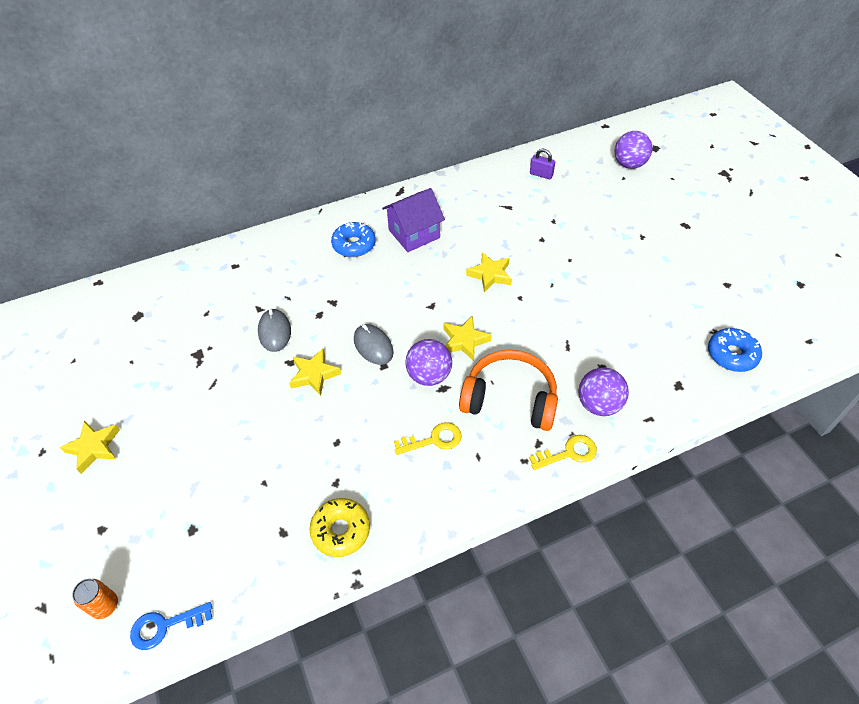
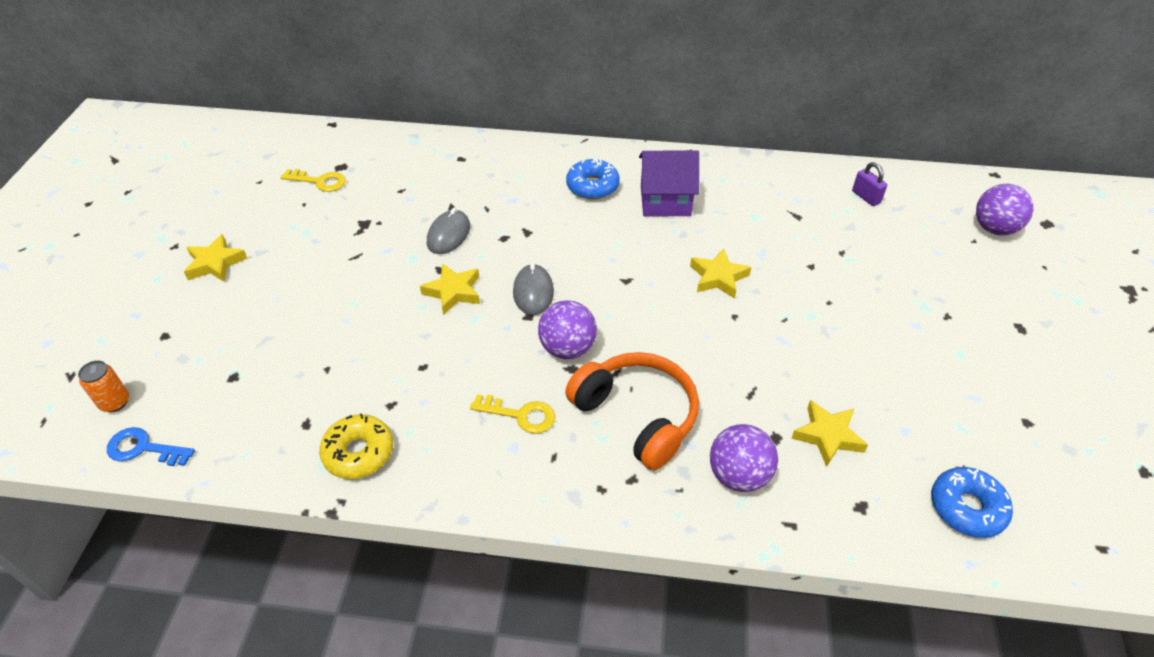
camera: 30 degrees right, 5 degrees down
(464, 341) = (634, 332): yellow star -> yellow star (828, 436)
(568, 453) = (659, 508): yellow key -> yellow key (319, 181)

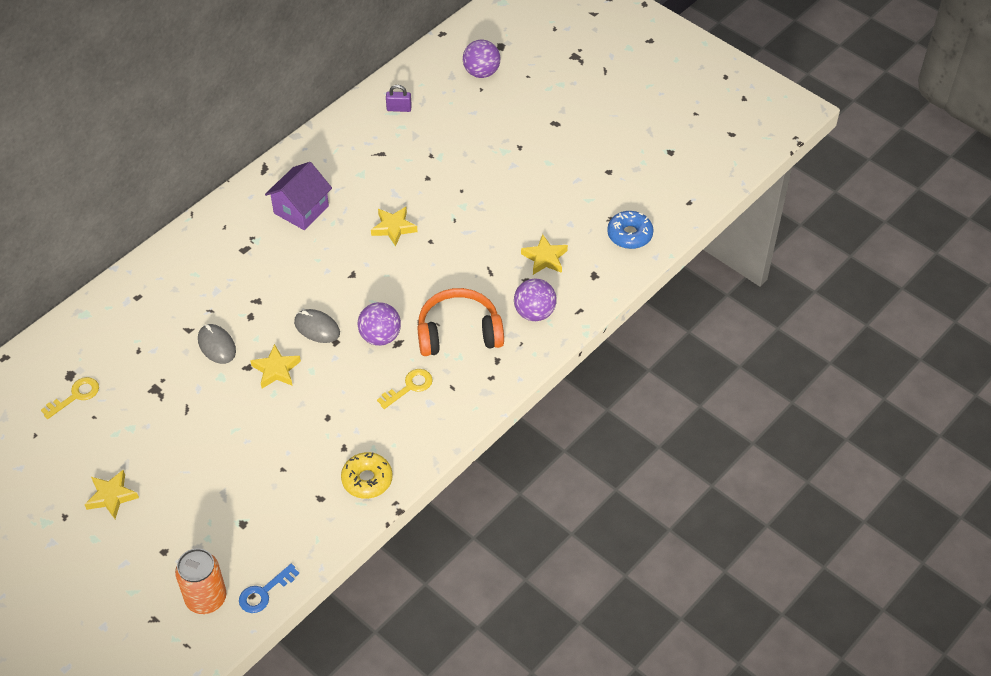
camera: 55 degrees left, 5 degrees up
(115, 402) = (206, 598): orange can -> orange can, size x1.75
(592, 186) = (247, 239): blue donut -> none

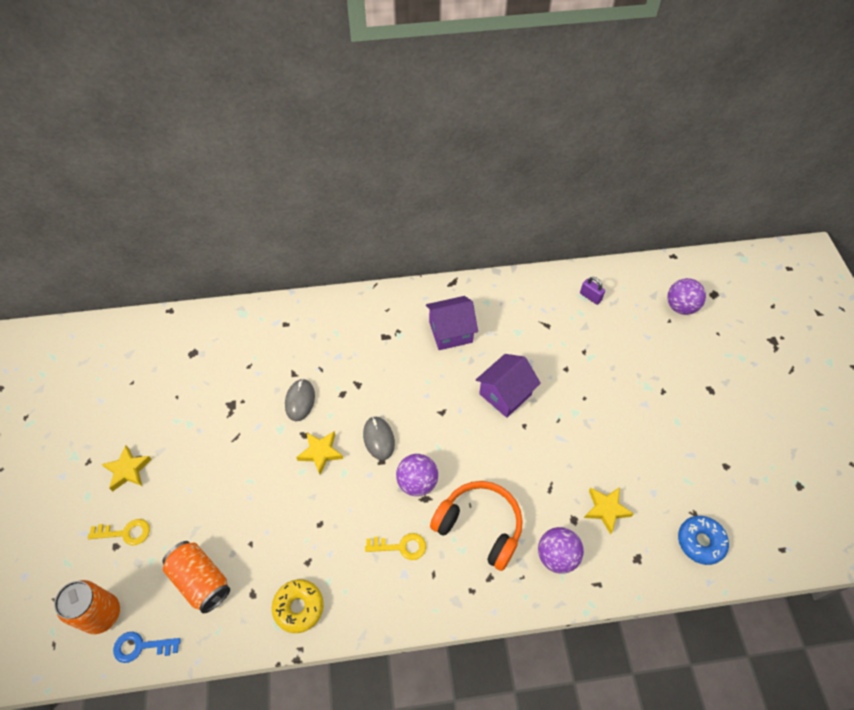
camera: 40 degrees right, 5 degrees up
(75, 396) = (181, 371): yellow key -> yellow key (125, 532)
(267, 520) = (201, 580): none -> orange can
(393, 228) = (505, 394): yellow star -> purple house

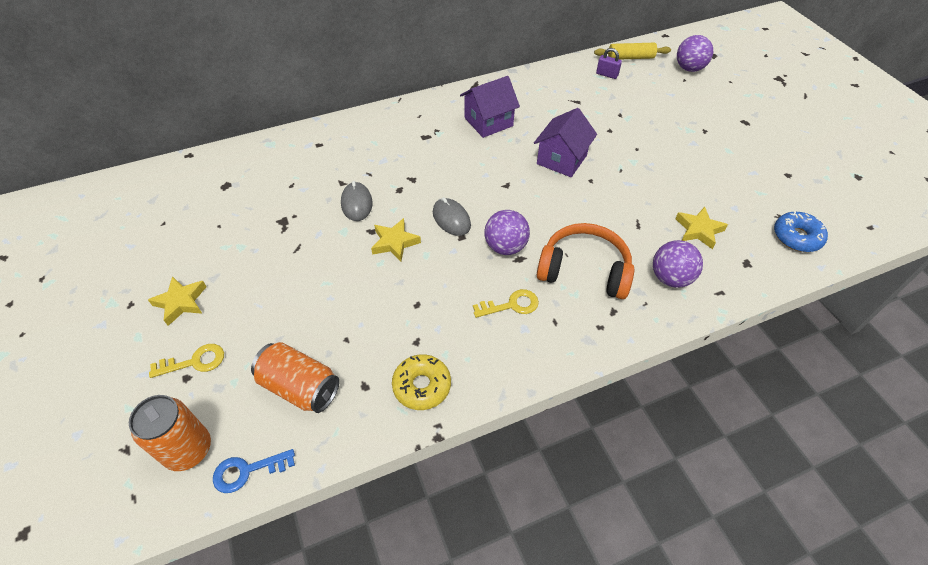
camera: 15 degrees left, 5 degrees down
(624, 279) = (630, 58): none -> yellow rolling pin

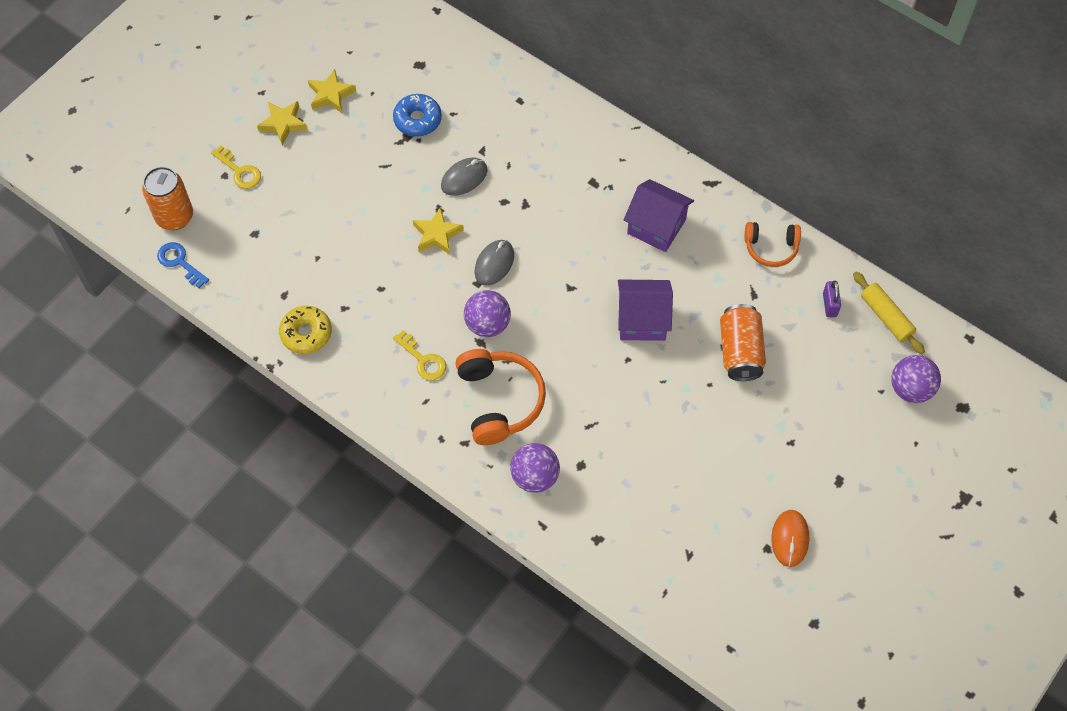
camera: 60 degrees right, 10 degrees up
(300, 387) = (259, 253): orange can -> orange can (740, 351)
(546, 80) = (771, 248): none -> orange headphones
(698, 230) = (617, 483): yellow star -> yellow star (331, 95)
(784, 161) = (790, 539): none -> orange mouse
(796, 237) = (666, 577): blue donut -> blue donut (417, 120)

